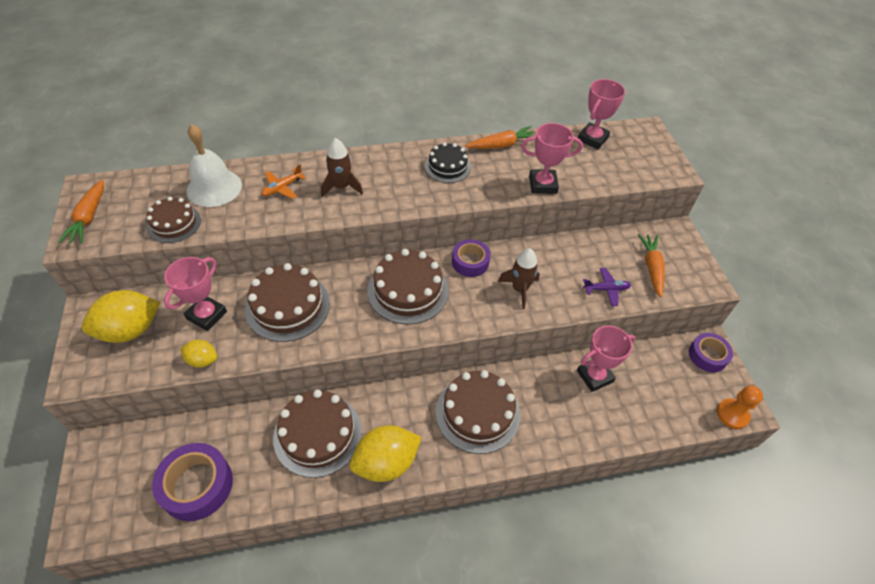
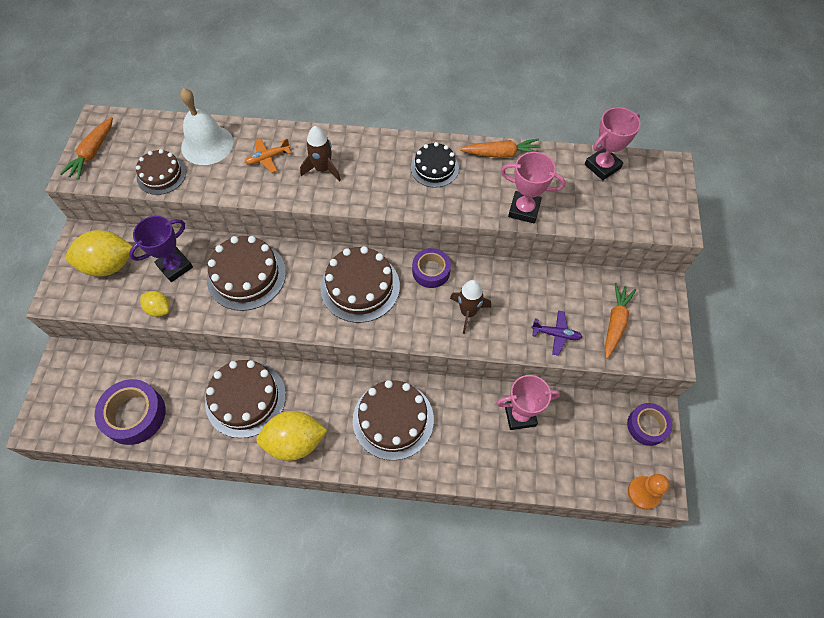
camera: 20 degrees right, 10 degrees up
(206, 315) = (175, 266): pink trophy -> purple trophy

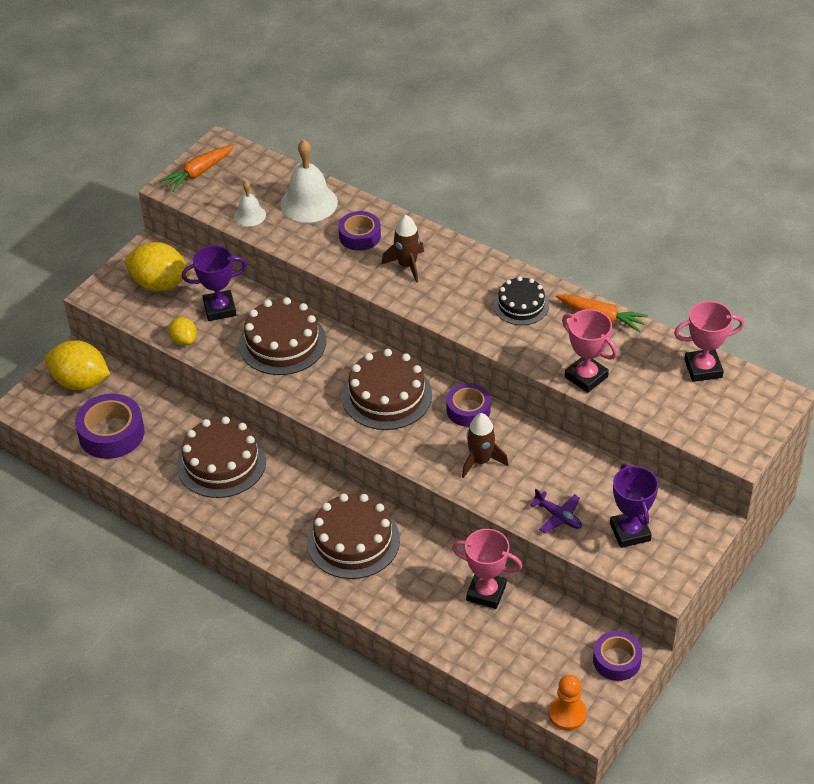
camera: 30 degrees right, 15 degrees down
(161, 175) = (250, 215): brown cake -> white bell
(268, 158) = (360, 236): orange plane -> purple tape
(295, 442) = (245, 519): yellow lemon -> yellow lemon (80, 382)
(615, 323) = (630, 532): orange carrot -> purple trophy

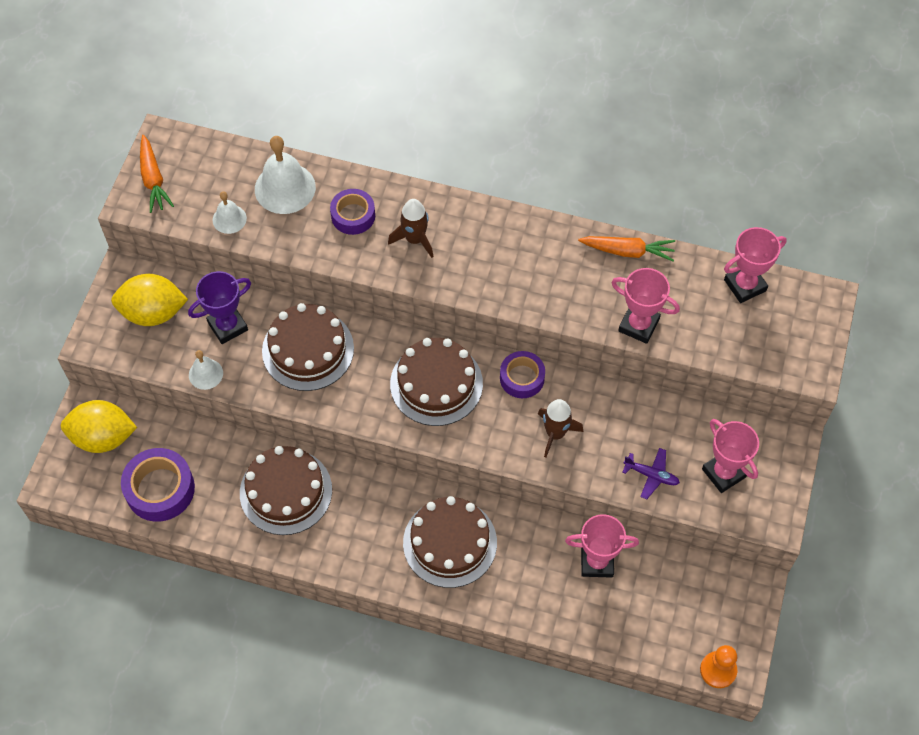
camera: 20 degrees left, 15 degrees up
(184, 340) = (205, 374): yellow lemon -> white bell
(198, 173) = (153, 179): orange carrot -> orange carrot turned 45 degrees counterclockwise
(521, 305) = (545, 257): black cake -> none
(616, 660) = (742, 599): purple tape -> none
(630, 532) = (723, 473): purple trophy -> pink trophy

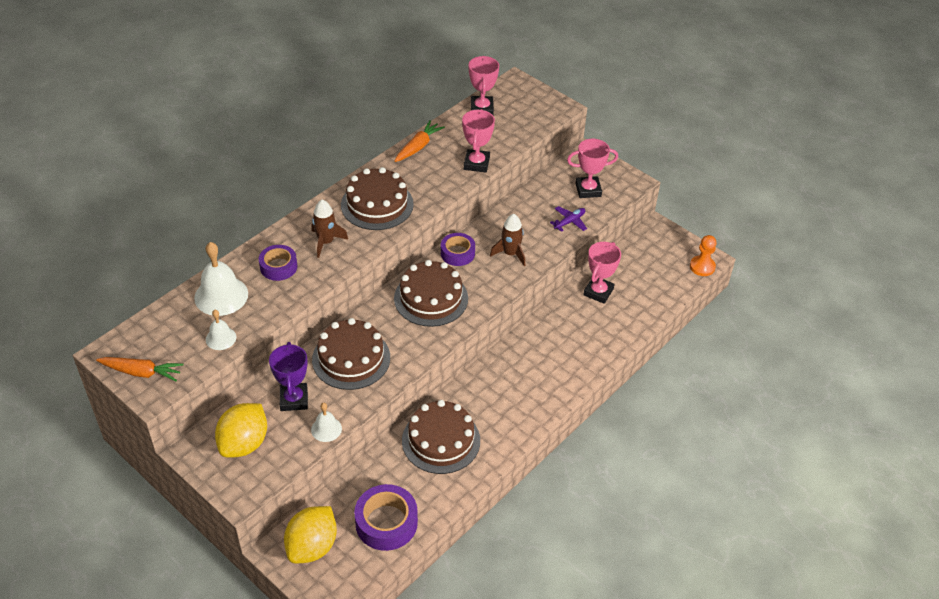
camera: 65 degrees left, 15 degrees down
(450, 542) = (540, 361): brown cake -> brown cake (377, 204)
(638, 325) = (476, 163): pink trophy -> pink trophy turned 45 degrees counterclockwise

